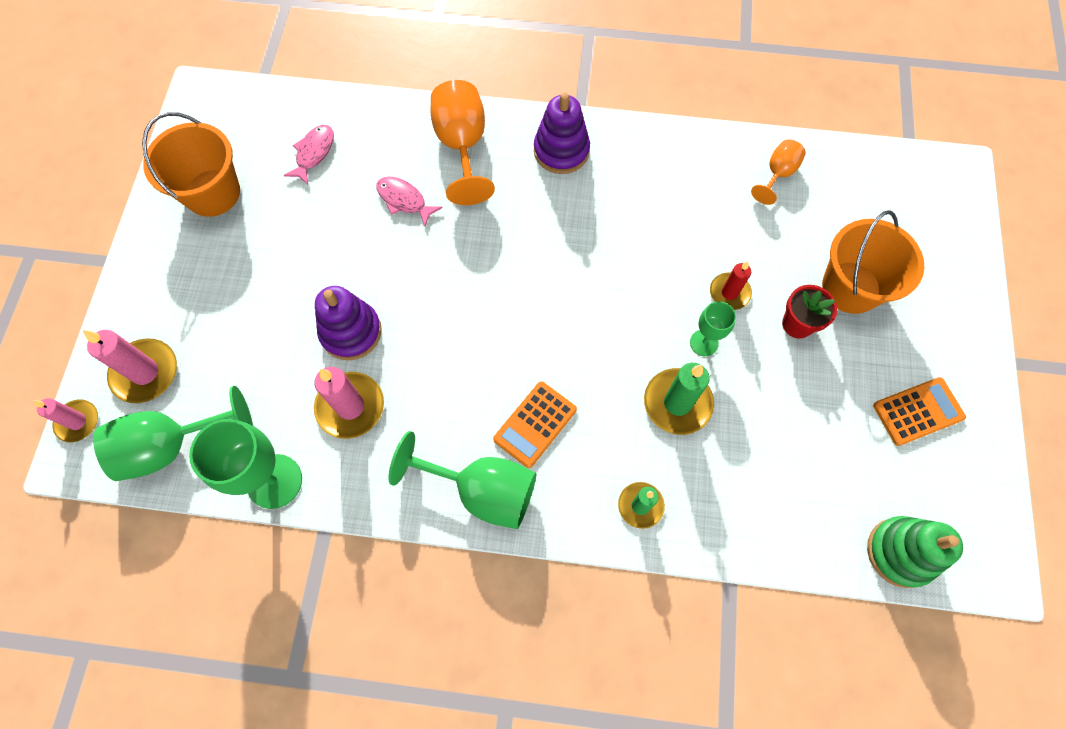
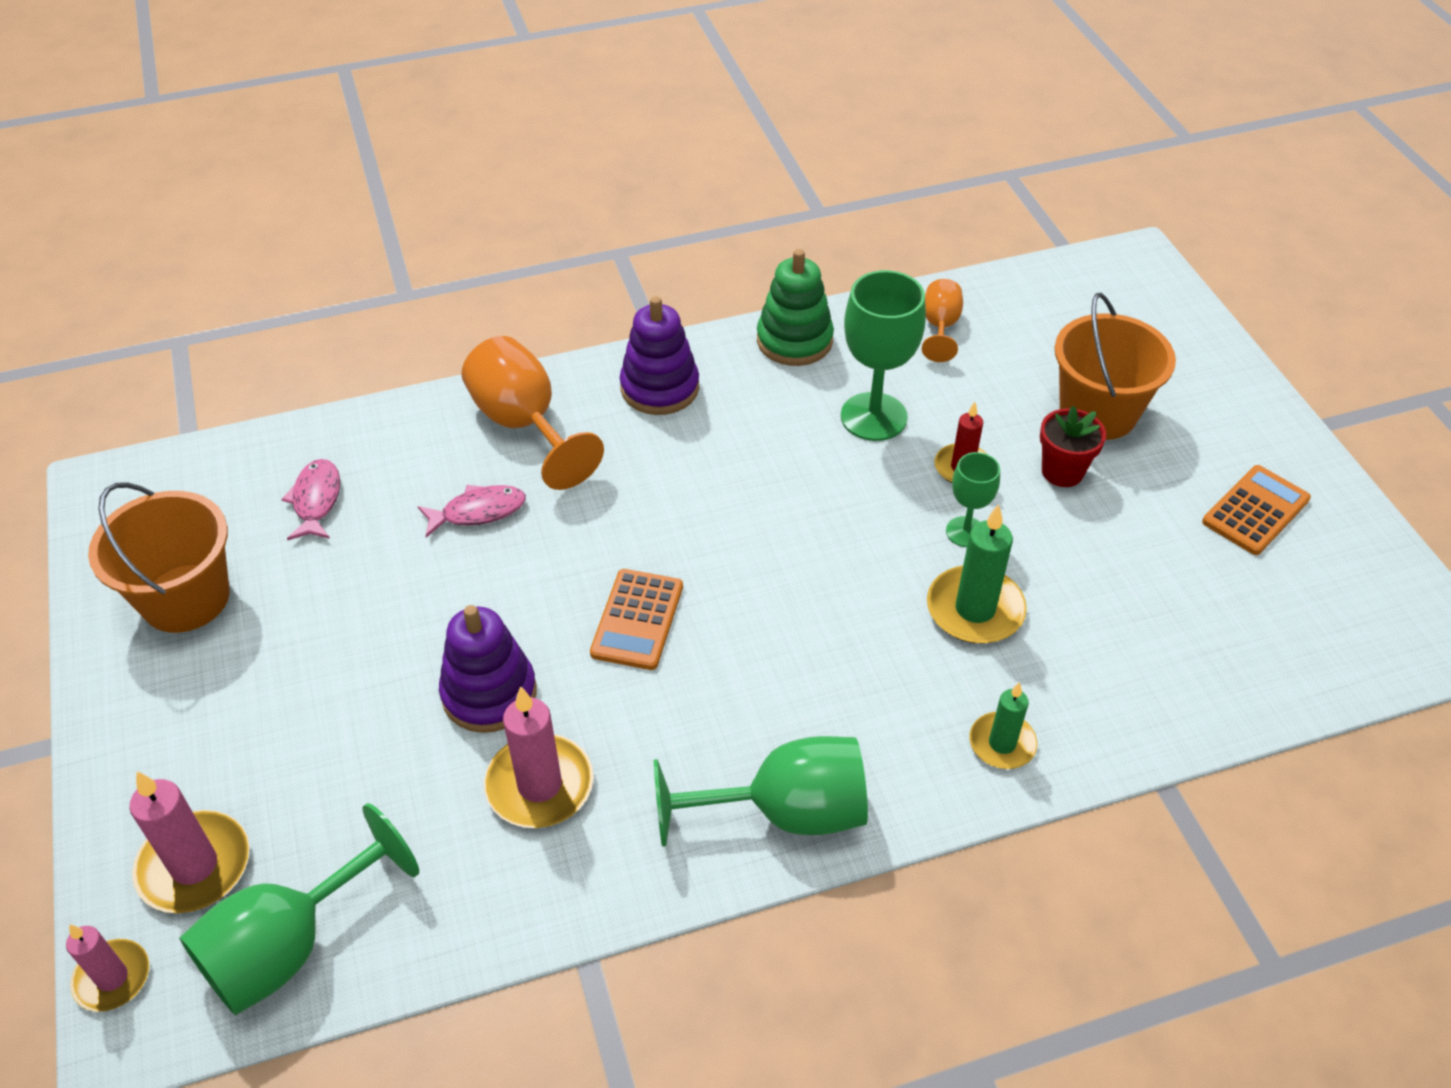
camera: 25 degrees left, 20 degrees down
(274, 481) = (477, 926): green goblet -> green goblet (873, 417)
(404, 200) = (478, 512): pink fish -> pink fish turned 150 degrees clockwise
(535, 424) = (809, 705): orange calculator -> orange calculator (637, 620)
(900, 552) = (1336, 665): green stacking toy -> green stacking toy (794, 341)

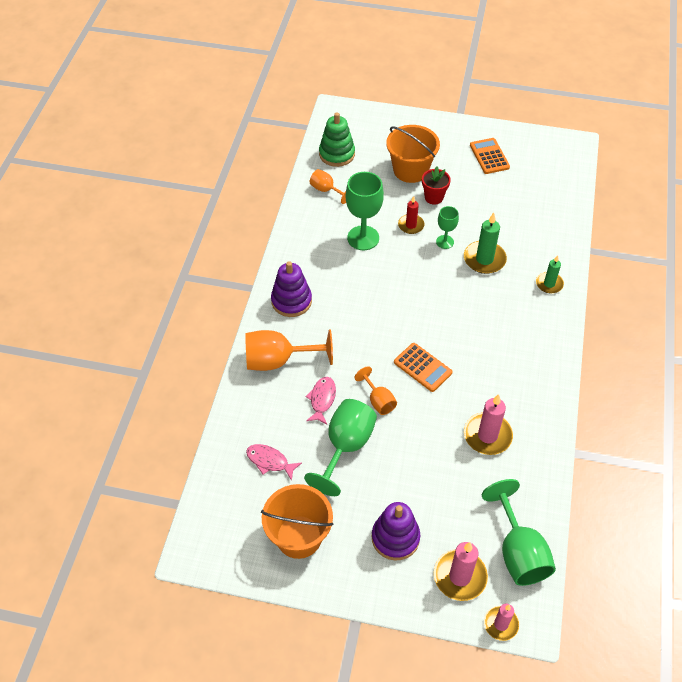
camera: 60 degrees left, 5 degrees up
(489, 693) = (430, 435): purple stacking toy -> purple stacking toy (395, 538)
(522, 587) = (378, 400): none -> orange goblet
(784, 812) = (543, 362): green goblet -> green goblet (346, 447)
(794, 341) = (297, 241): green stacking toy -> green stacking toy (337, 154)

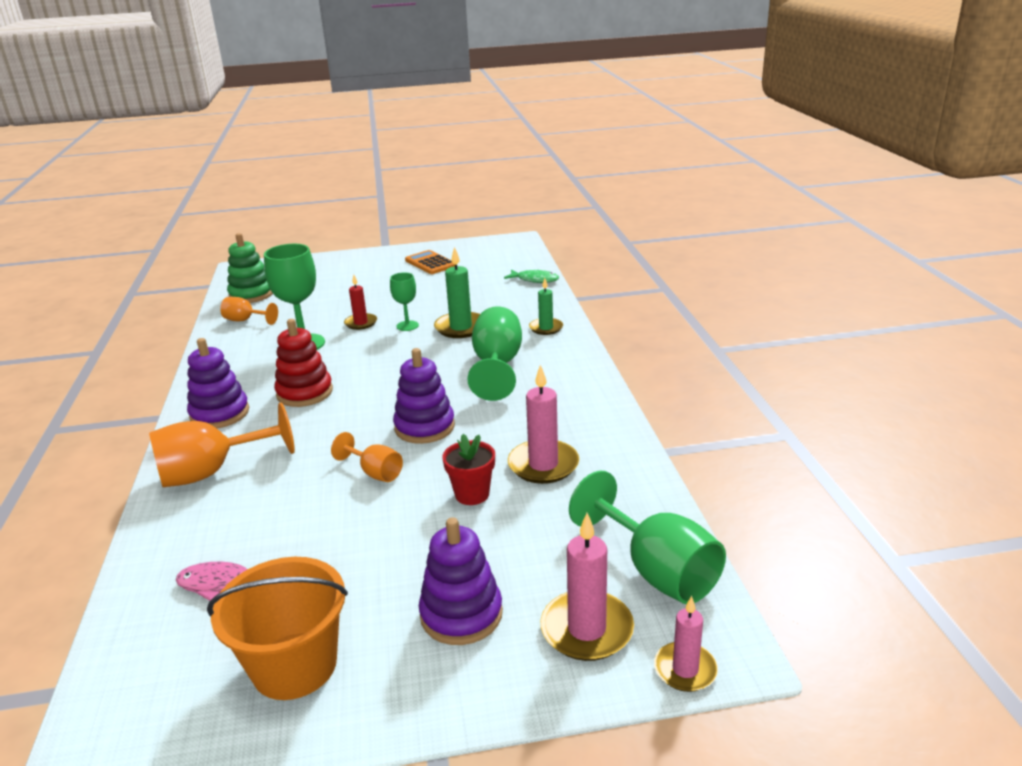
camera: 20 degrees left, 25 degrees down
(322, 399) = (290, 493): pink fish -> none
(346, 447) = (342, 532): green goblet -> green goblet (497, 366)
(351, 298) = (304, 393): none -> red stacking toy
(410, 170) = (345, 288): orange bucket -> none
(422, 367) = (424, 427): orange calculator -> purple stacking toy
(434, 197) = (380, 299): red flower pot -> red flower pot (472, 494)
(566, 213) = (535, 280): none -> green fish

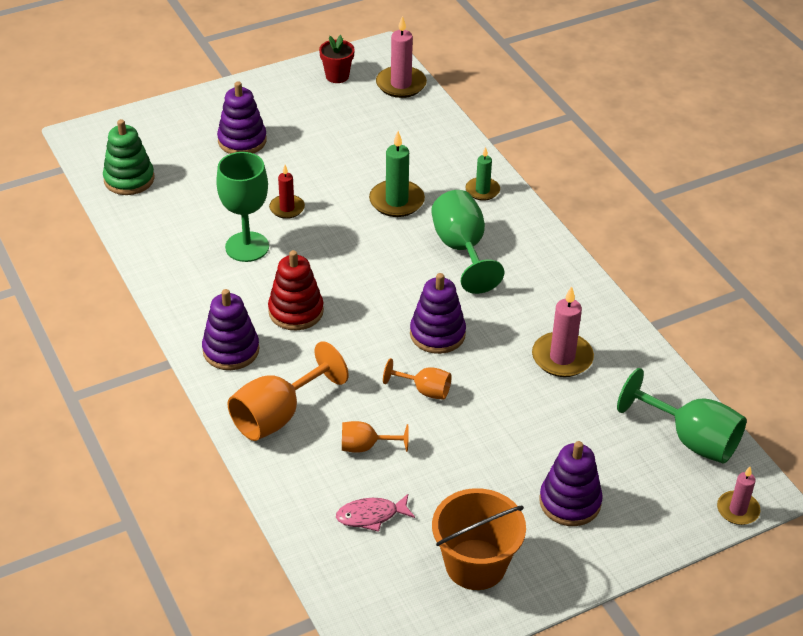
camera: 20 degrees left, 15 degrees up
(245, 320) = (155, 221): orange goblet -> orange goblet (366, 446)
(361, 280) = (242, 141): none -> purple stacking toy
(407, 326) = (339, 206): green goblet -> none
(430, 263) = (303, 102): orange calculator -> none
(472, 494) = (519, 397): red flower pot -> red flower pot (337, 76)
(535, 280) = (434, 118): green fish -> none
(587, 629) = (662, 495): pink candle -> pink candle (401, 84)

